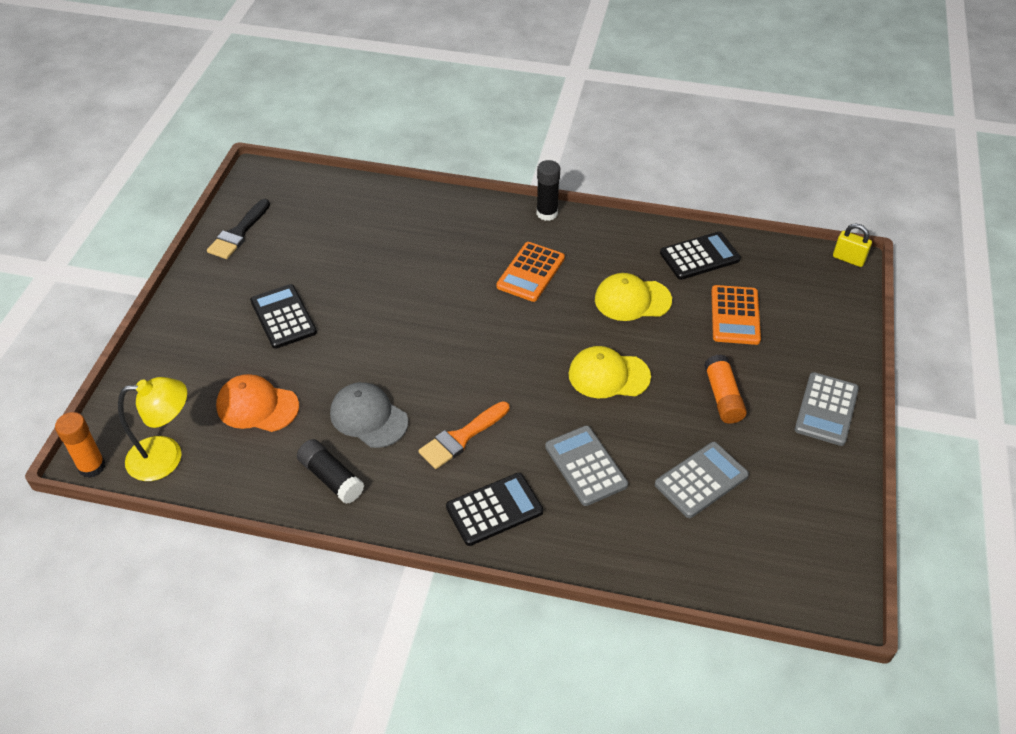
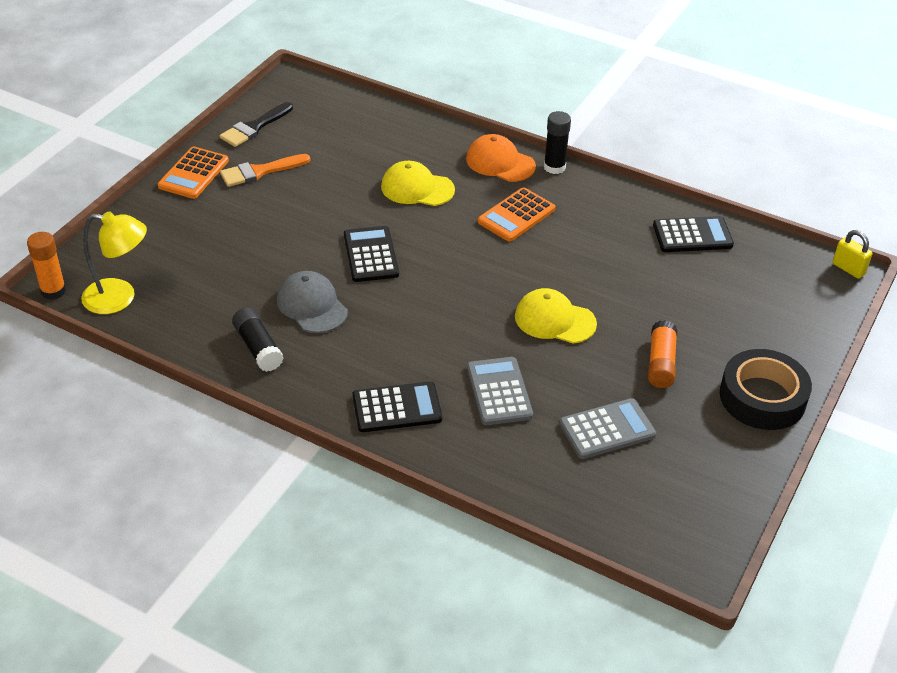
camera: 15 degrees right, 5 degrees down
(257, 406) = (215, 274): orange cap -> orange cap (500, 162)
(283, 317) = (267, 206): black calculator -> black calculator (370, 255)
(461, 438) = (390, 341): orange brush -> orange brush (260, 171)
(632, 300) = (607, 260): yellow cap -> yellow cap (417, 188)
(735, 315) = (705, 295): orange calculator -> orange calculator (193, 173)
(826, 409) = (762, 397): grey calculator -> black tape

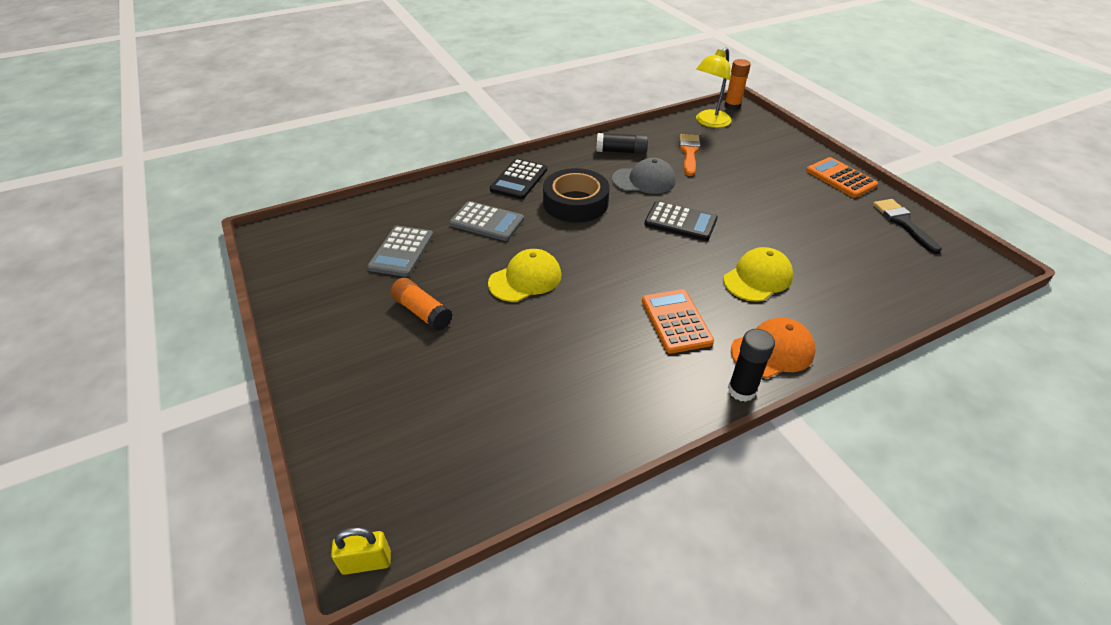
camera: 125 degrees right, 0 degrees up
(260, 171) = (829, 206): orange brush -> orange brush (689, 152)
(692, 235) = (547, 440): black calculator -> none
(762, 397) = (324, 350): black tape -> black tape (575, 203)

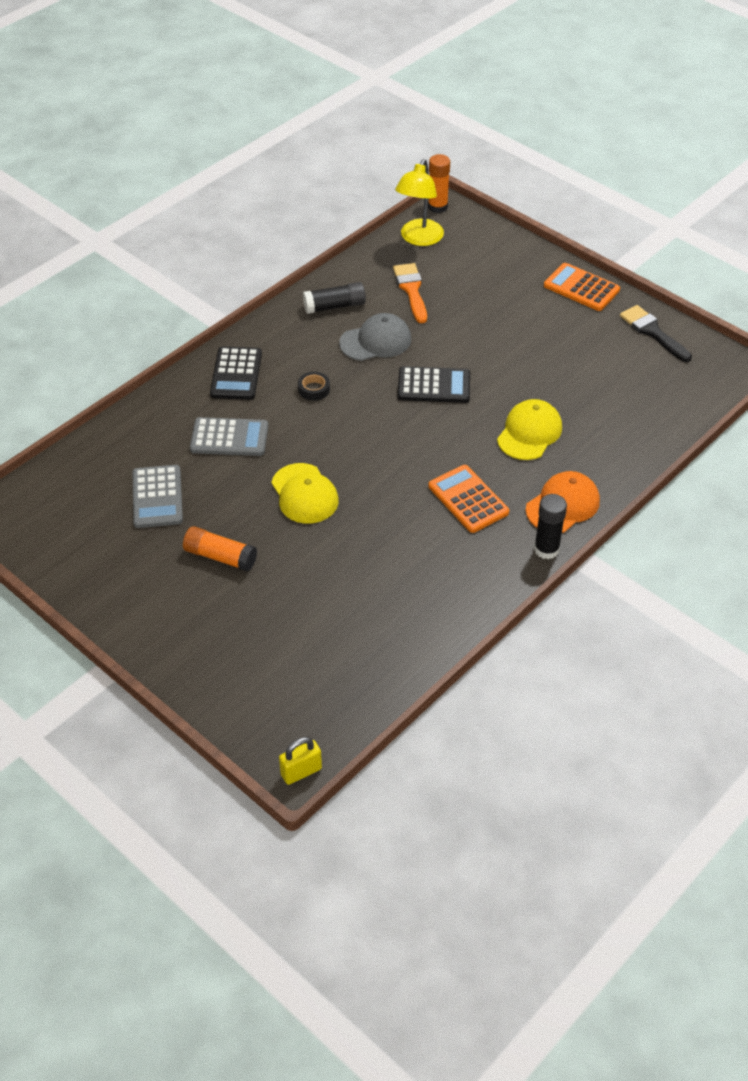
camera: 20 degrees left, 5 degrees up
(525, 279) = (304, 494): yellow cap -> yellow cap turned 120 degrees clockwise
(575, 203) = (314, 389): black tape -> black tape, size x0.43

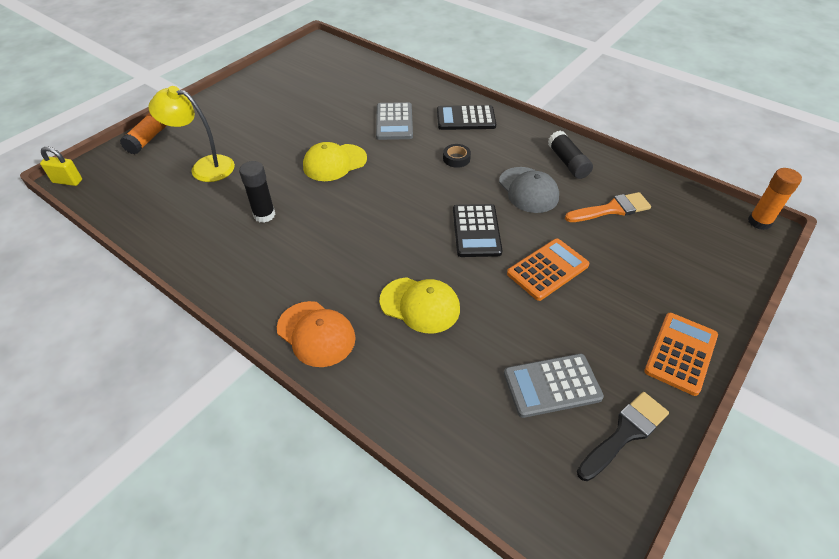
camera: 85 degrees right, 0 degrees up
(157, 497) = (332, 97): grey calculator -> grey calculator (552, 385)
(220, 556) = (273, 129): orange glue stick -> orange glue stick (149, 139)
(301, 771) = (67, 181): yellow padlock -> yellow padlock turned 45 degrees counterclockwise
(419, 239) = (696, 210): yellow lamp -> yellow lamp (204, 167)
(468, 499) = (326, 260): orange calculator -> orange calculator (547, 269)
(546, 549) = (257, 320): black glue stick -> black glue stick (264, 215)

